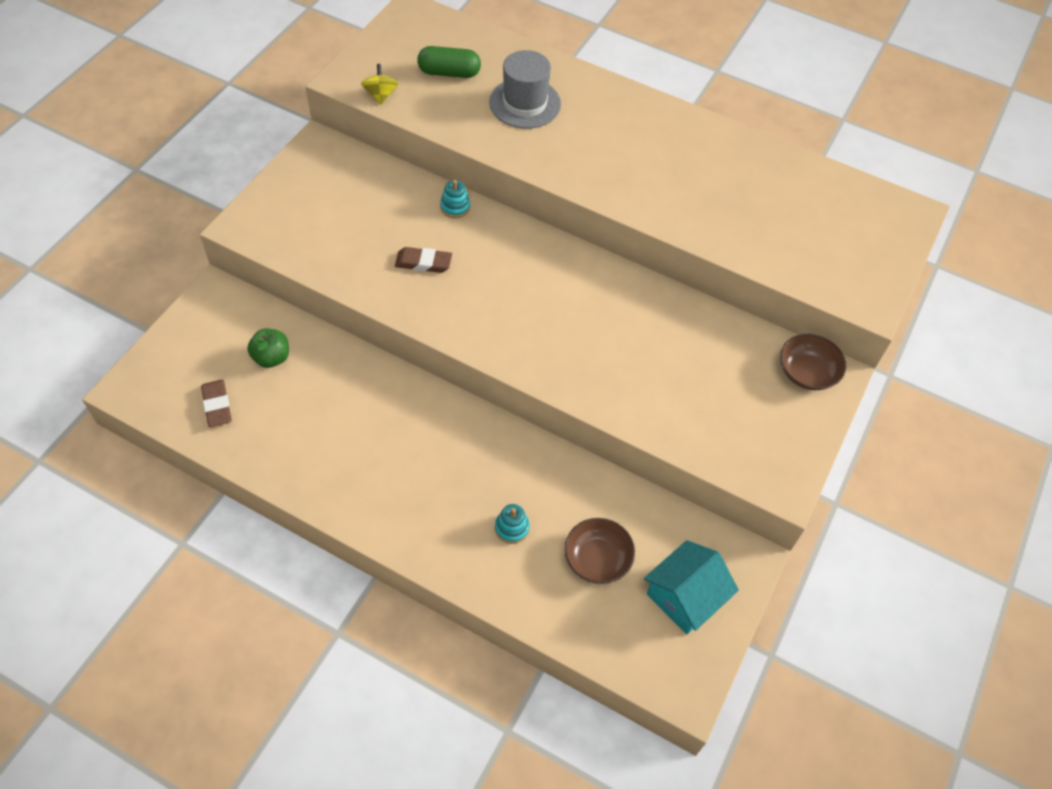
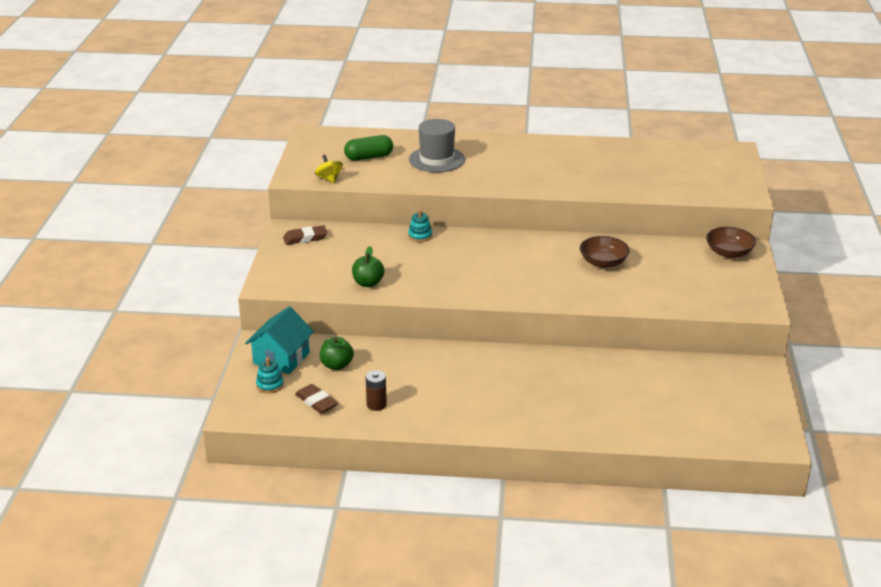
camera: 20 degrees left, 25 degrees down
(275, 436) = (376, 405): none -> brown battery
(349, 264) = (368, 283): none -> green apple
(423, 263) = (422, 269): brown eraser -> brown eraser (305, 238)
(512, 528) = (591, 400): turquoise stacking toy -> turquoise stacking toy (270, 385)
(597, 559) = (663, 398): brown bowl -> brown bowl (603, 262)
(685, 597) = (737, 398): turquoise house -> turquoise house (281, 358)

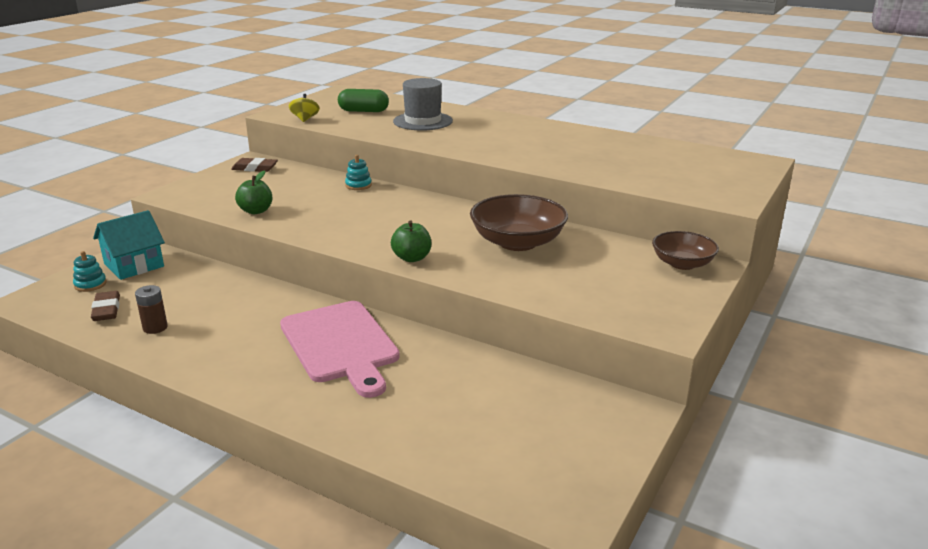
camera: 25 degrees right, 5 degrees down
(336, 365) = (171, 283): green apple -> green apple (412, 258)
(530, 378) = (341, 344): none -> pink cutting board
(603, 262) = (517, 242): brown bowl -> brown bowl, size x1.59

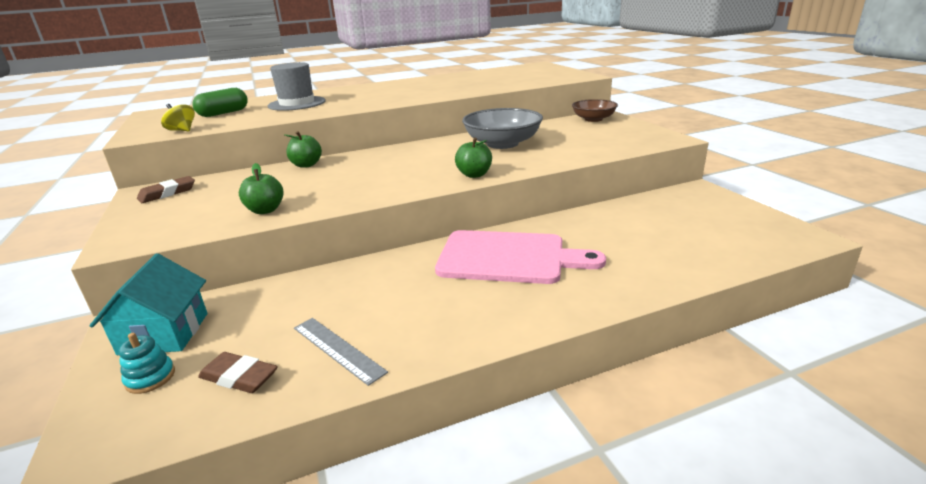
camera: 50 degrees left, 0 degrees up
(155, 328) = (337, 349): brown battery -> grey ruler
(358, 185) = (306, 165): turquoise stacking toy -> green apple
(517, 242) = (502, 144): brown bowl -> grey bowl

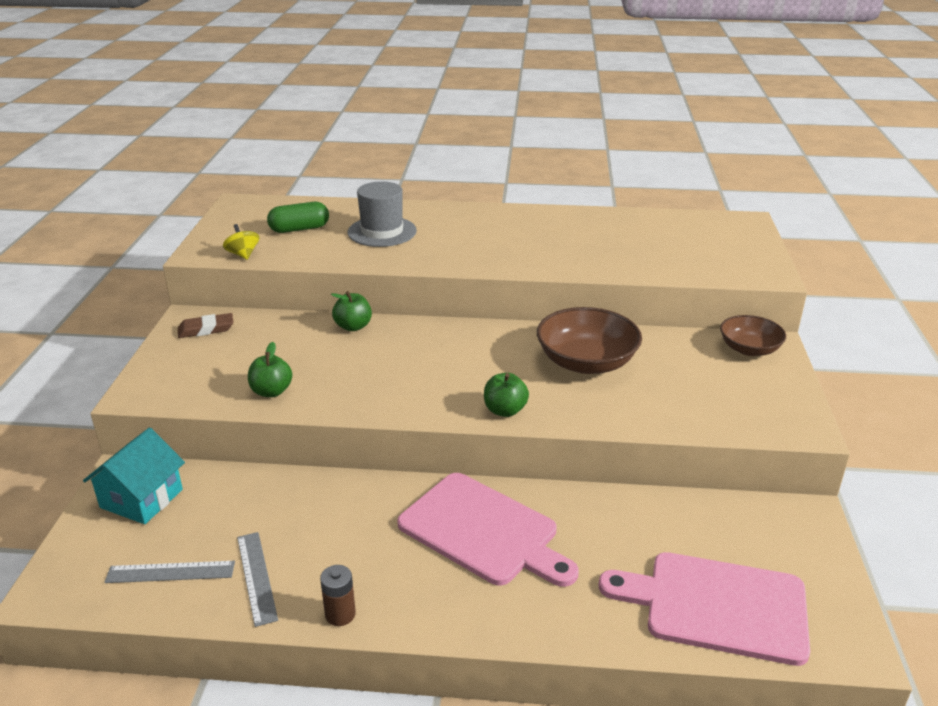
camera: 25 degrees right, 5 degrees up
(150, 378) = (112, 543): turquoise stacking toy -> none
(239, 377) = (170, 572): brown eraser -> grey ruler
(443, 346) = (340, 614): none -> brown battery
(502, 144) = (586, 362): grey bowl -> brown bowl
(709, 245) = (717, 606): none -> pink cutting board

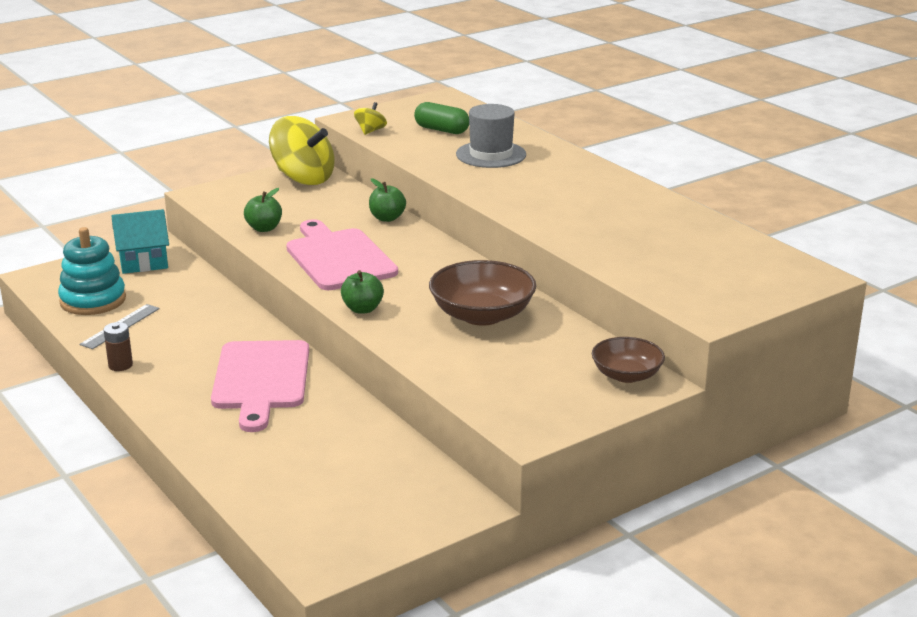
camera: 50 degrees right, 5 degrees down
(170, 572) = (93, 300): grey ruler -> turquoise stacking toy
(206, 329) = (303, 178): brown eraser -> yellow spinning top
(717, 606) = (296, 496): pink cutting board -> pink cutting board (338, 258)

